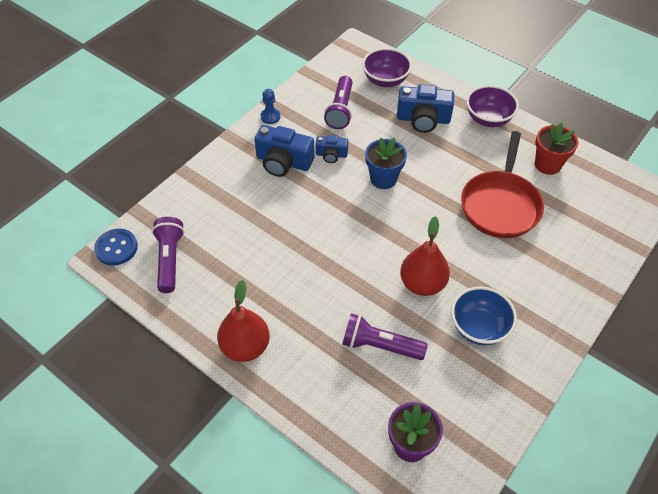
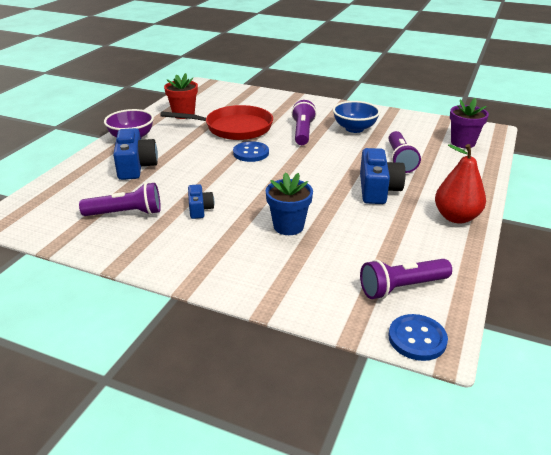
camera: 105 degrees left, 20 degrees down
(270, 117) = (143, 261): blue pawn -> none
(283, 162) = (220, 237): blue camera -> blue camera (378, 189)
(383, 179) = (224, 177): blue flower pot -> blue flower pot (288, 226)
(385, 80) = (73, 192): purple bowl -> none
(422, 284) = (331, 150): red pear -> none
(431, 208) = (251, 153): none -> blue button
(477, 268) = (302, 132): none -> purple flashlight

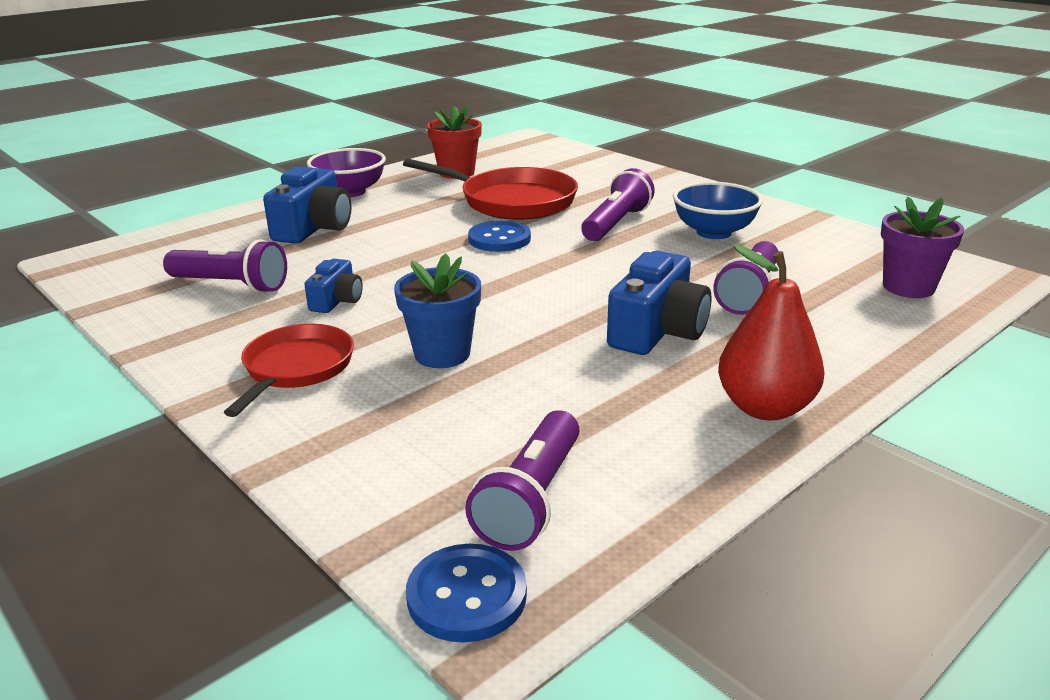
camera: 25 degrees right, 5 degrees down
(221, 254) = (296, 369): none -> red pan
(402, 288) = (532, 499): purple flashlight -> purple flashlight turned 75 degrees counterclockwise

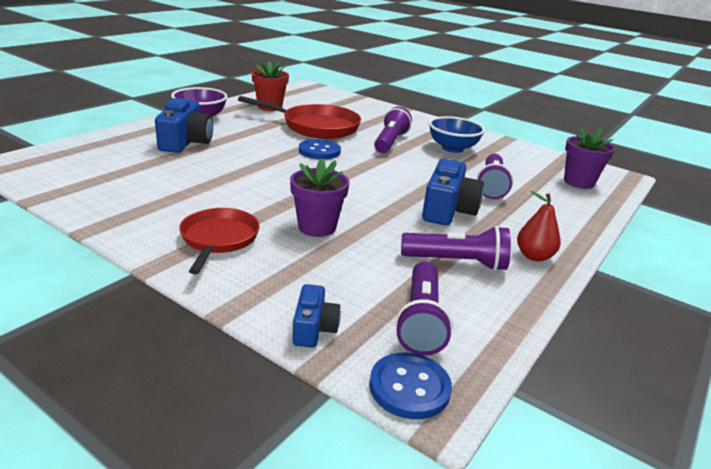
camera: 15 degrees left, 0 degrees up
(231, 285) = (142, 181): purple flashlight -> purple flashlight (457, 262)
(337, 300) = (226, 192): blue camera -> blue camera (314, 328)
(442, 354) = (317, 227): blue flower pot -> purple flower pot
(765, 408) = (534, 256): red pear -> red pear, size x0.66

